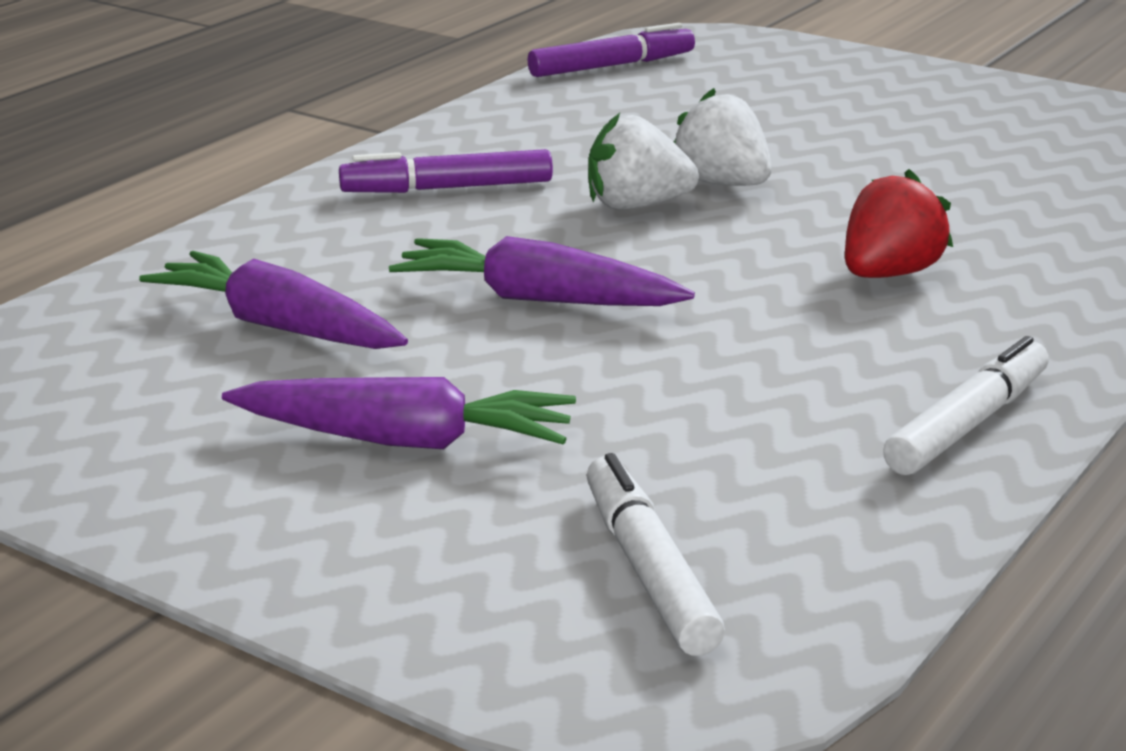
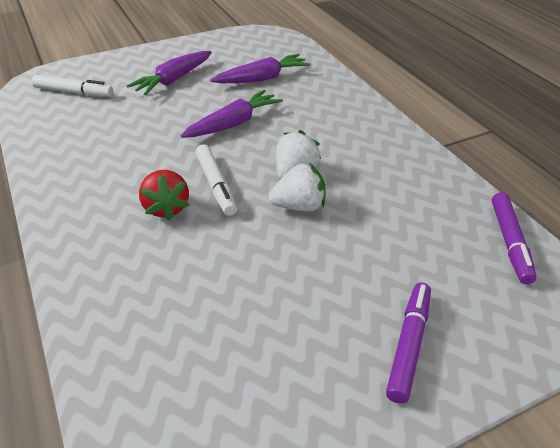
camera: 120 degrees right, 15 degrees up
(447, 188) = (353, 135): purple marker -> purple marker (409, 345)
(968, 424) = (55, 169): white marker -> white marker (216, 185)

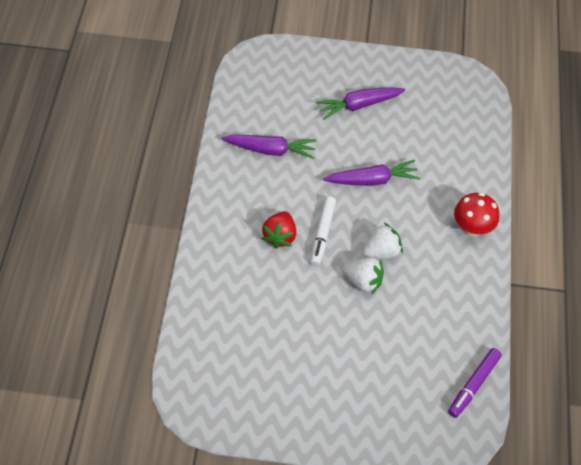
camera: 30 degrees right, 15 degrees up
(73, 92) = (277, 83): white marker -> none
(262, 78) = (429, 139): purple carrot -> purple carrot (270, 150)
(364, 120) = (472, 228): none -> red mushroom
(409, 345) = (351, 409): purple marker -> none

